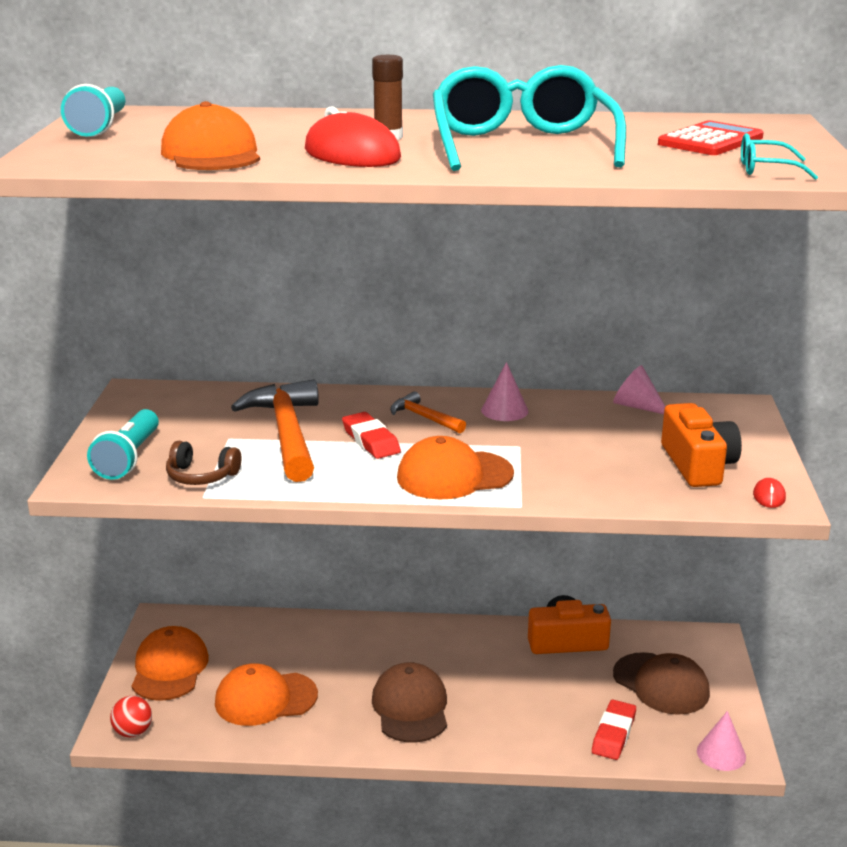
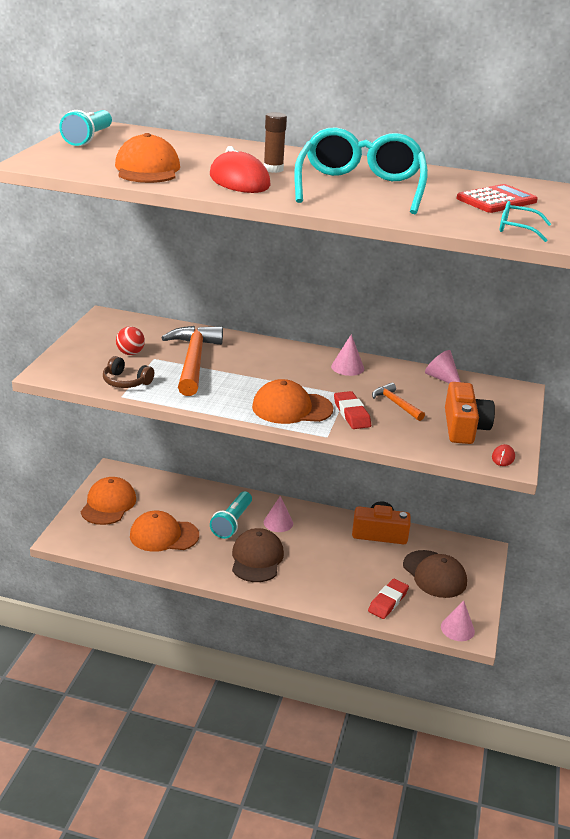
camera: 10 degrees right, 5 degrees up
(129, 458) = (84, 362): turquoise flashlight -> turquoise flashlight (232, 523)
(133, 732) = (73, 541): red ball -> red ball (130, 353)
(371, 440) = (247, 375): red eraser -> red eraser (351, 414)
(422, 651) = (278, 522): none -> pink cone
(424, 417) = (290, 364): orange hammer -> orange hammer (396, 404)

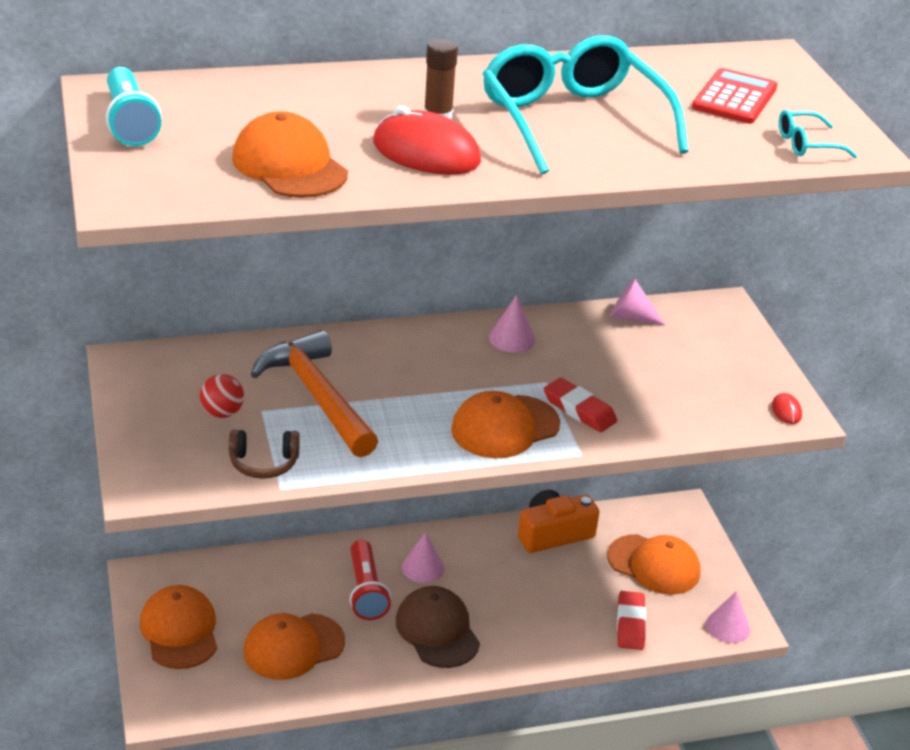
camera: 30 degrees left, 5 degrees up
(232, 523) = (366, 591): turquoise flashlight -> red flashlight
(396, 404) = (614, 376): orange hammer -> none
(434, 574) = (654, 565): brown cap -> orange cap
(464, 427) = (713, 382): orange camera -> none

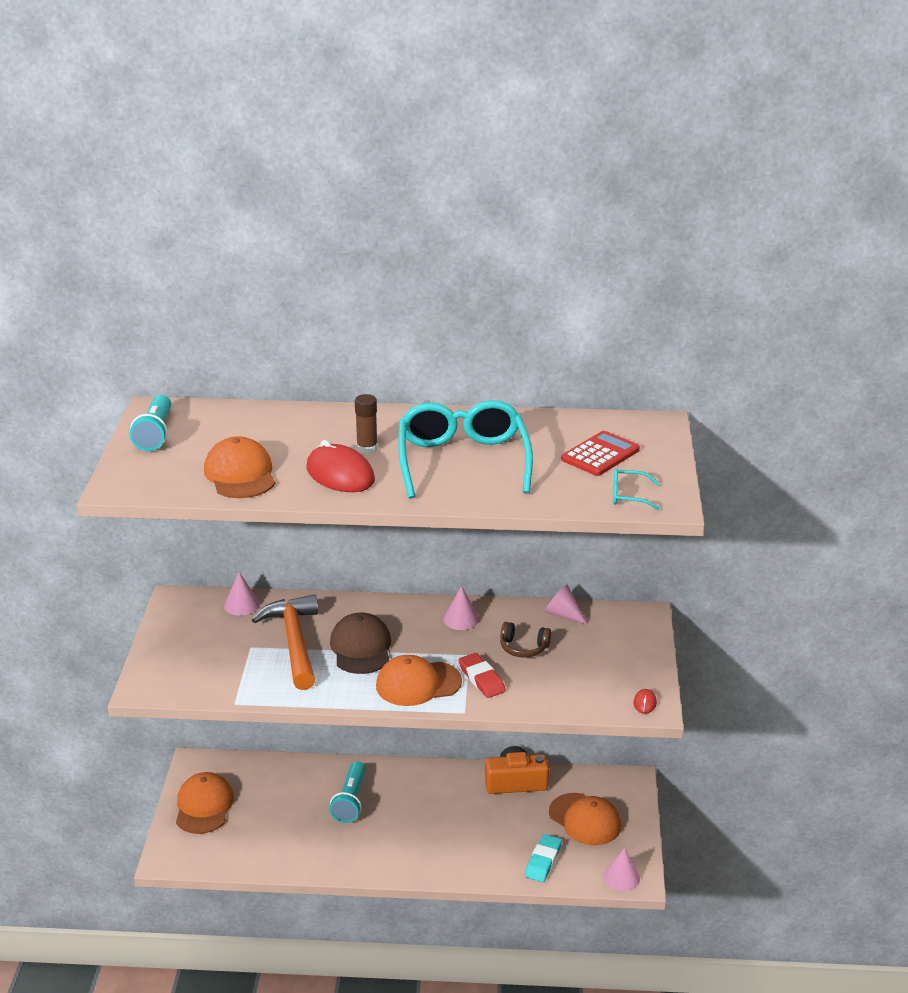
camera: 20 degrees right, 5 degrees down
(222, 413) = (222, 645): red ball -> none
(264, 463) = (232, 684): brown headphones -> brown headphones (523, 648)
(293, 647) = (279, 832): orange cap -> none
(366, 591) = (350, 801): red flashlight -> turquoise flashlight
(423, 567) = (401, 791): pink cone -> pink cone (241, 605)
(437, 630) = (390, 839): brown cap -> brown cap (361, 648)
(630, 624) = (543, 861): red eraser -> turquoise eraser

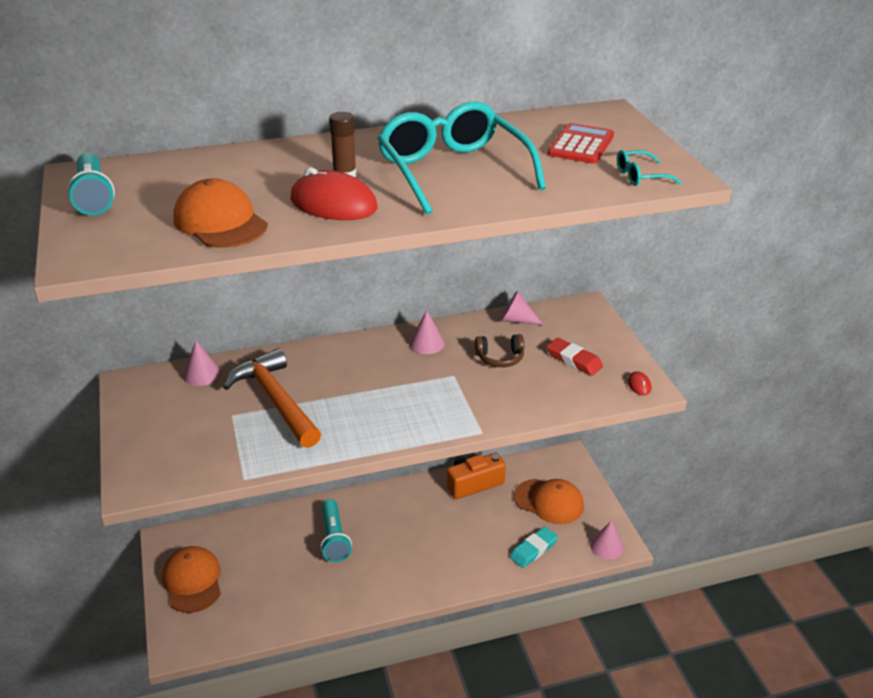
camera: 20 degrees left, 5 degrees up
(361, 648) = (346, 391): brown cap -> none
(418, 684) = (421, 414): orange cap -> none
(481, 679) = (479, 396): red eraser -> red eraser (574, 360)
(543, 861) = (533, 550): turquoise eraser -> turquoise eraser turned 45 degrees clockwise

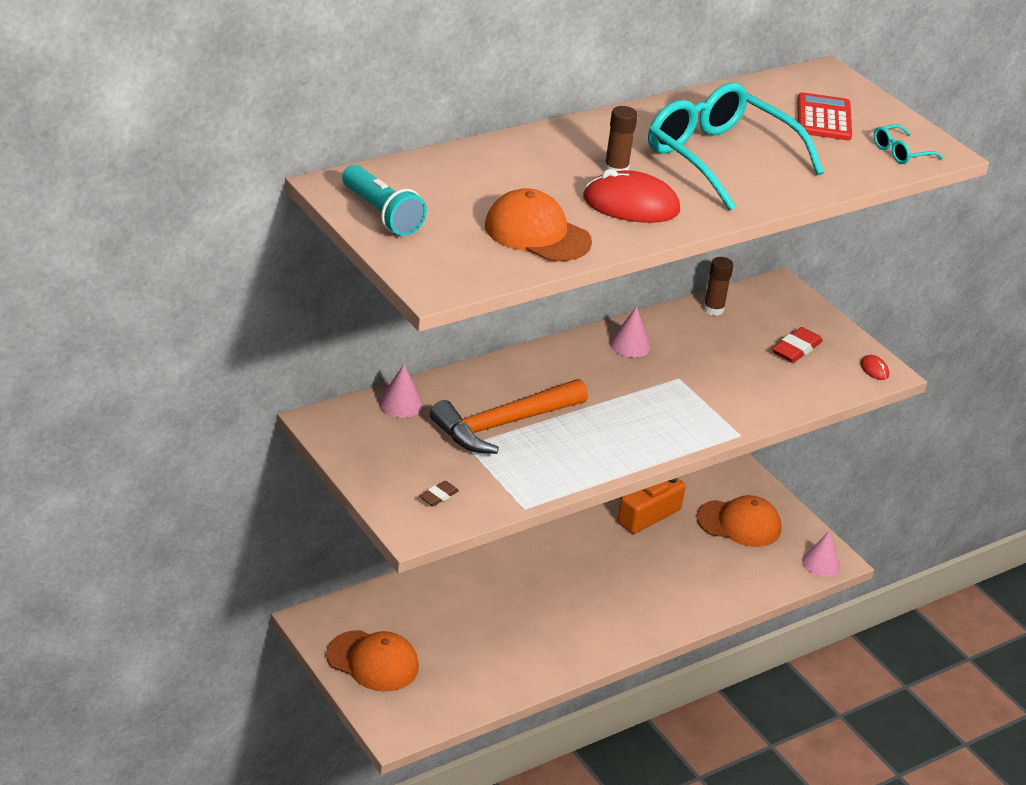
camera: 20 degrees left, 0 degrees up
(177, 458) = (438, 496): none -> brown eraser
(192, 581) = (373, 661): orange cap -> orange cap turned 150 degrees clockwise
(276, 400) = (504, 424): orange hammer -> orange hammer turned 75 degrees counterclockwise
(334, 539) = (514, 594): turquoise flashlight -> none
(500, 358) = (718, 354): brown headphones -> none
(516, 320) = (713, 309): pink cone -> brown glue stick
(533, 550) = (744, 577): turquoise eraser -> none
(574, 360) = (796, 349): red eraser -> red eraser turned 75 degrees counterclockwise

